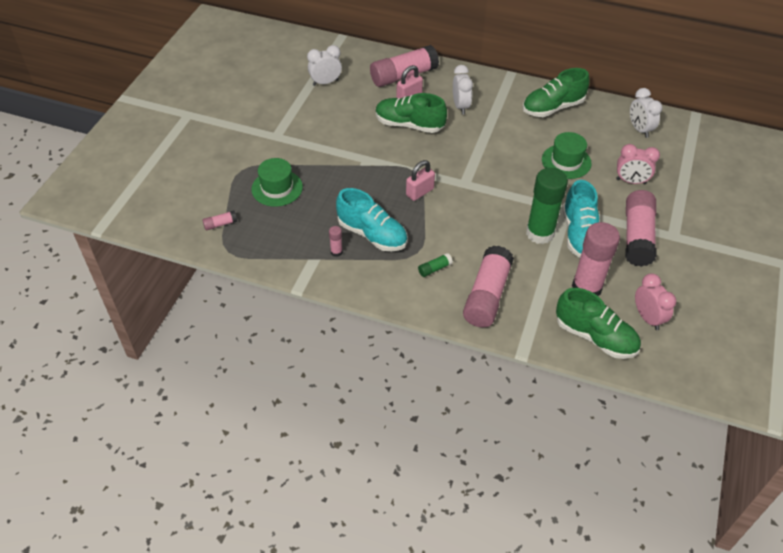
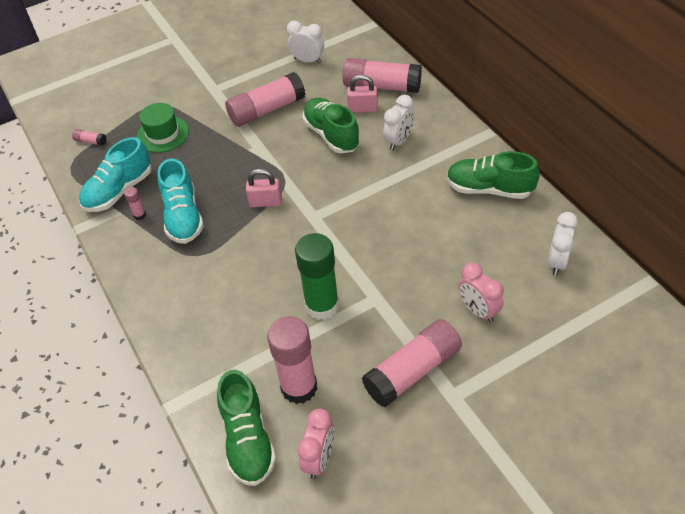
camera: 45 degrees right, 0 degrees up
(434, 269) = (194, 279): green glue stick -> none
(487, 295) = (205, 332): pink glue stick -> pink glue stick (266, 110)
(566, 161) = (435, 251): green hat -> none
(579, 235) = (357, 331): turquoise shoe -> turquoise shoe (119, 191)

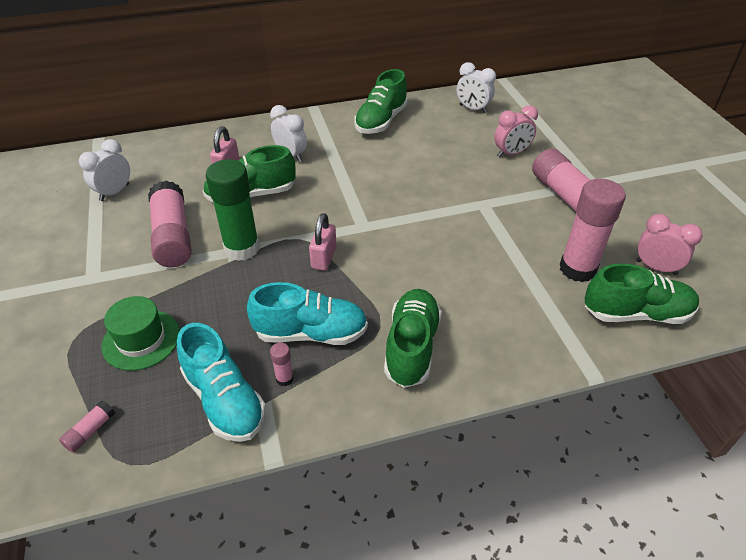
camera: 80 degrees left, 5 degrees down
(179, 279) = (411, 347): none -> green shoe
(322, 306) = (483, 239): green glue stick -> green glue stick (242, 248)
(382, 86) = (203, 151): pink glue stick -> none

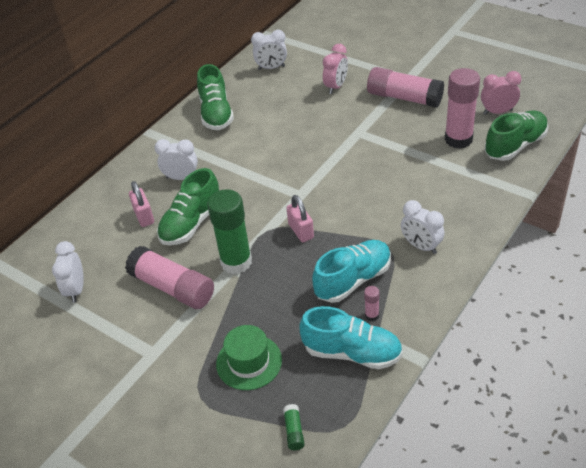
camera: 35 degrees left, 0 degrees up
(90, 431) = (294, 431): pink glue stick -> green glue stick
(411, 347) = (421, 246): green shoe -> white clock

